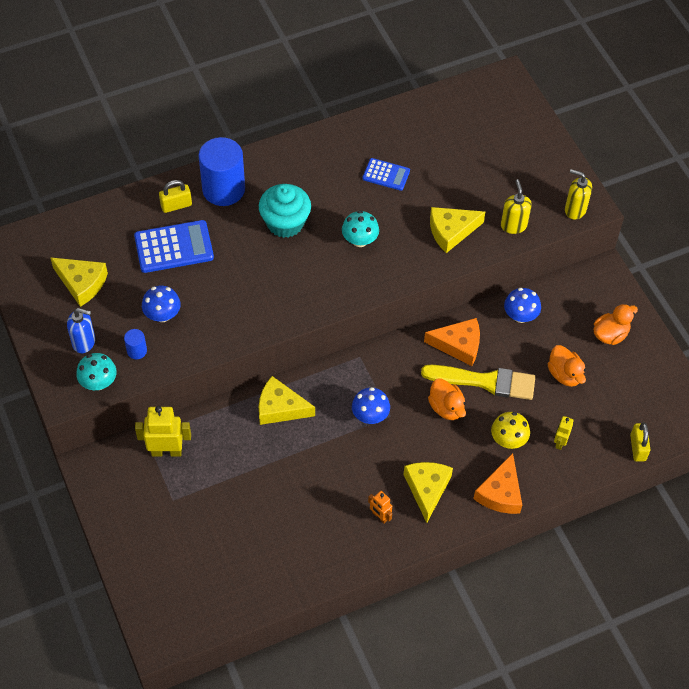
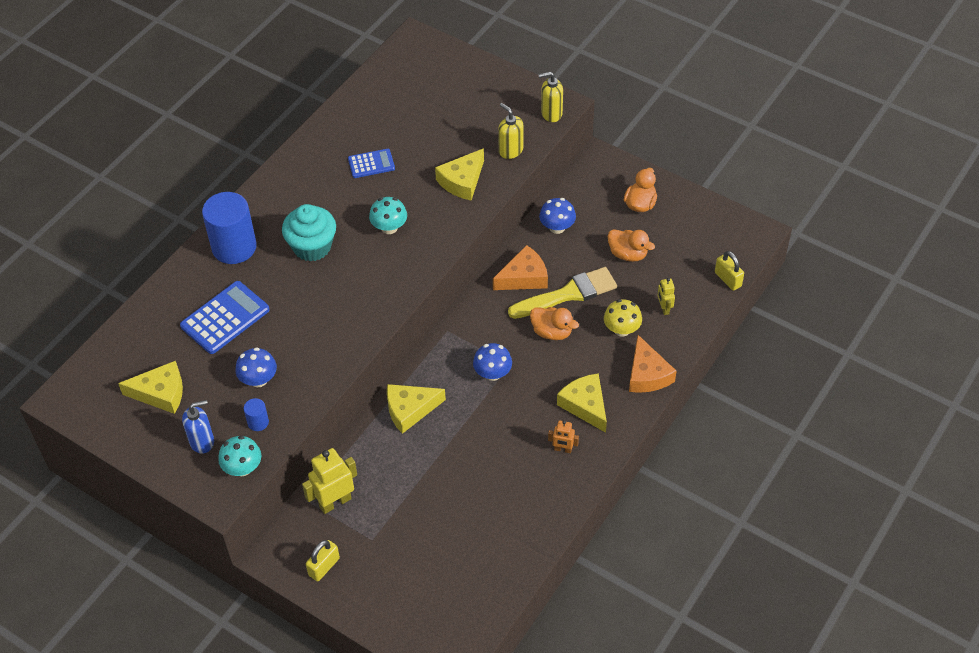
camera: 30 degrees left, 5 degrees down
(176, 205) = (200, 282): yellow padlock -> yellow padlock (324, 567)

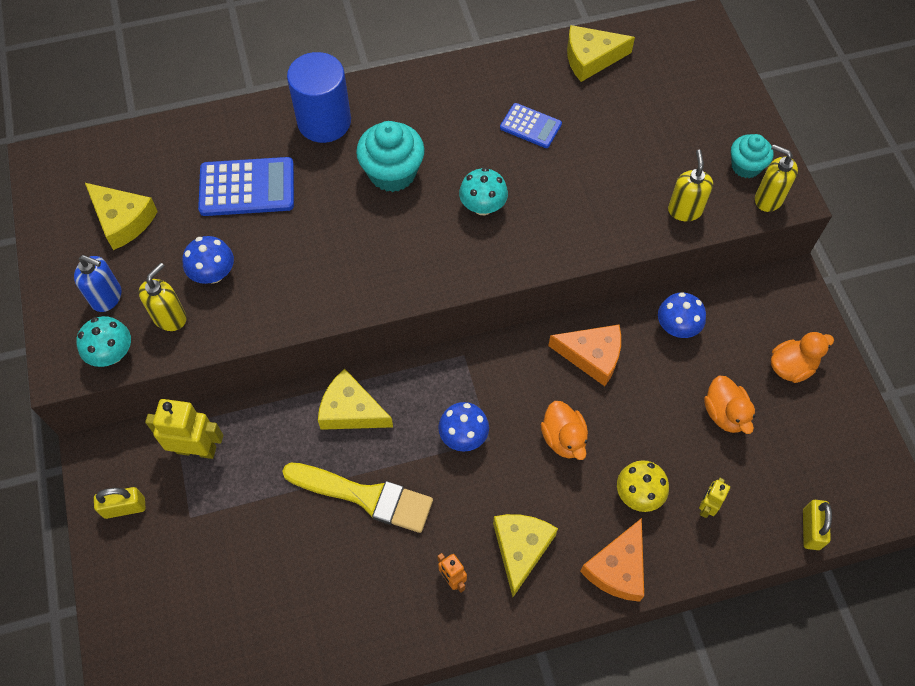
camera: 40 degrees right, 10 degrees up
(258, 422) = (170, 317): blue cylinder -> yellow soap dispenser
(462, 181) = (602, 208): yellow cheese -> yellow cheese (591, 58)
(521, 104) = (746, 166): none -> turquoise cupcake
(568, 294) = (619, 409): yellow brush -> yellow brush (365, 496)

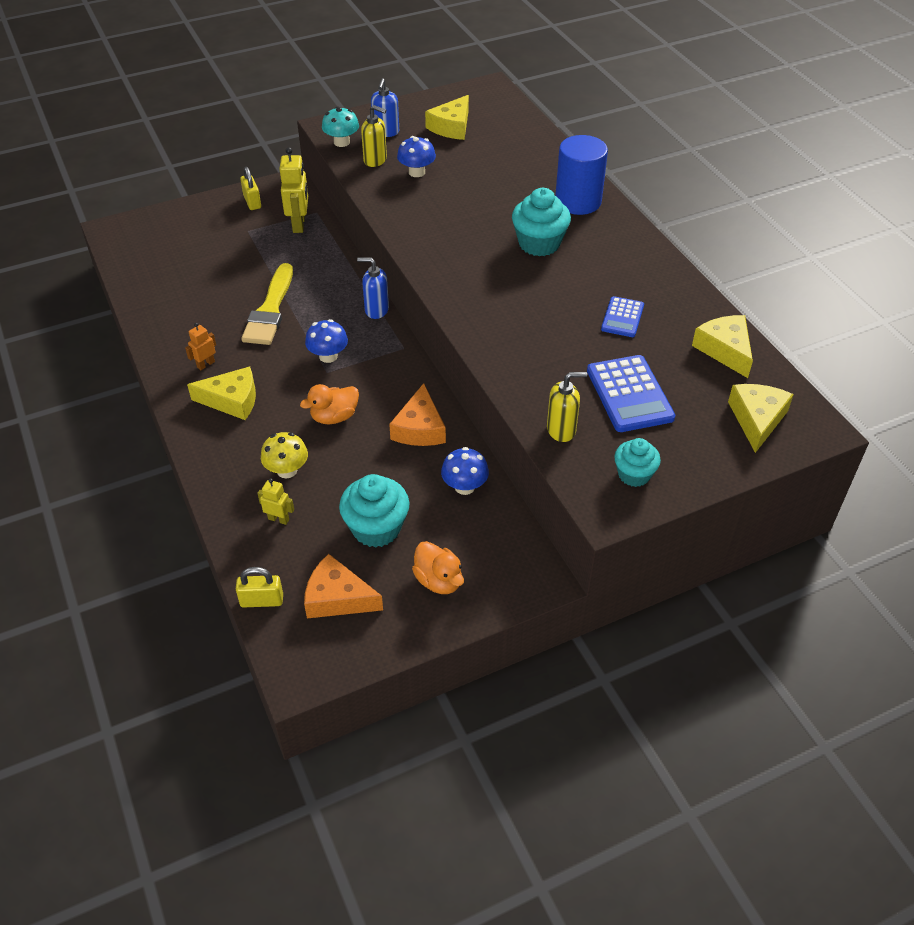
camera: 80 degrees right, 15 degrees down
(247, 187) = (499, 174): blue calculator -> blue calculator (629, 394)
(351, 410) = (342, 292): yellow cheese -> yellow cheese (757, 419)
(392, 376) = (376, 310): none -> blue soap dispenser
(483, 206) = (522, 298): turquoise mushroom -> none
(618, 568) = (218, 461): orange cheese -> orange cheese (337, 598)
(725, 413) = (376, 528): orange duck -> turquoise cupcake
(768, 199) = (597, 494): yellow soap dispenser -> none

